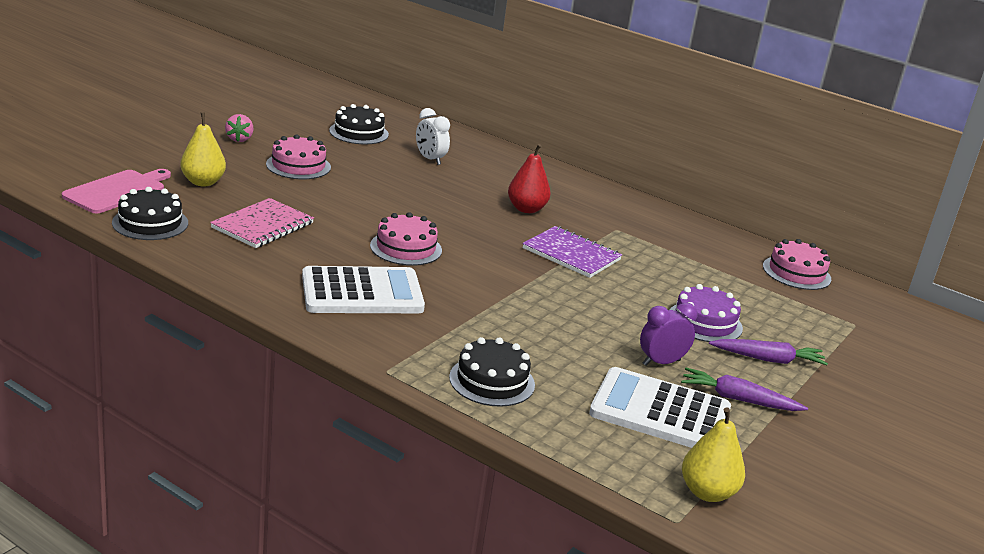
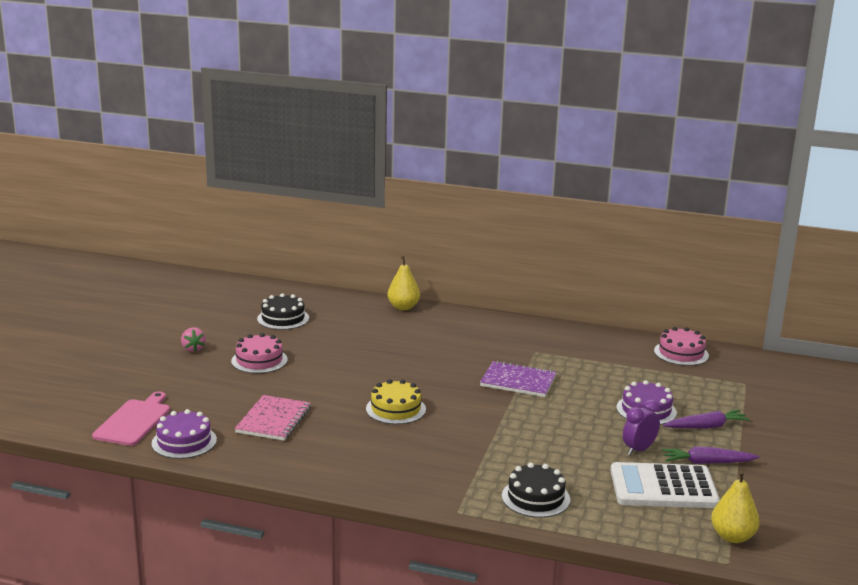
camera: 15 degrees left, 5 degrees down
(150, 223) = (184, 441): black cake -> purple cake
(203, 182) = (196, 395): yellow pear -> yellow pear (403, 307)
(362, 292) = (392, 455): white calculator -> none
(406, 248) = (395, 409): pink cake -> yellow cake
(430, 159) = (356, 328): white clock -> none
(526, 209) = (459, 352): red pear -> none

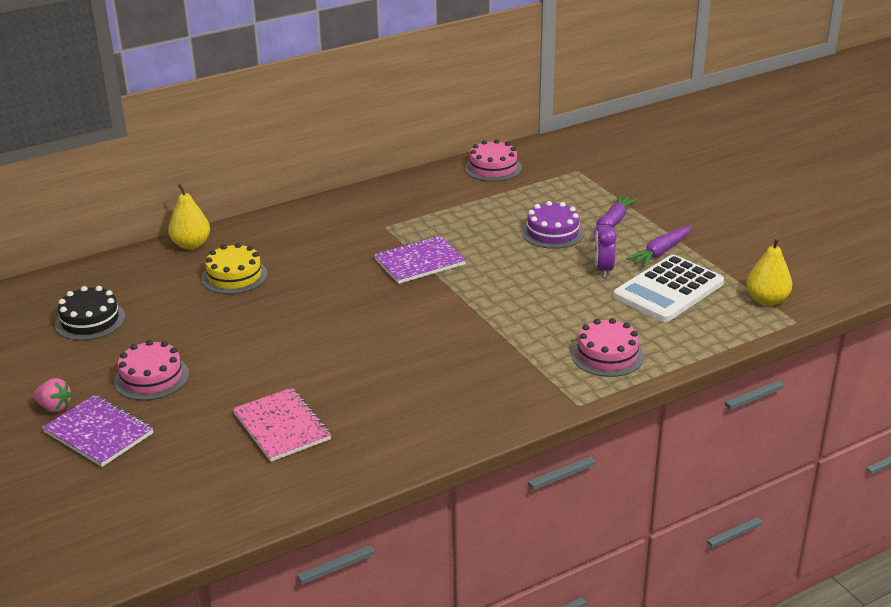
camera: 45 degrees left, 10 degrees up
(134, 421) = (144, 519): pink cutting board -> none
(184, 441) = (238, 504): purple cake -> none
(189, 371) = (99, 433): none -> purple notebook
(395, 409) = (369, 348): yellow cake -> yellow cake (234, 276)
(535, 498) = (607, 355): black cake -> pink cake

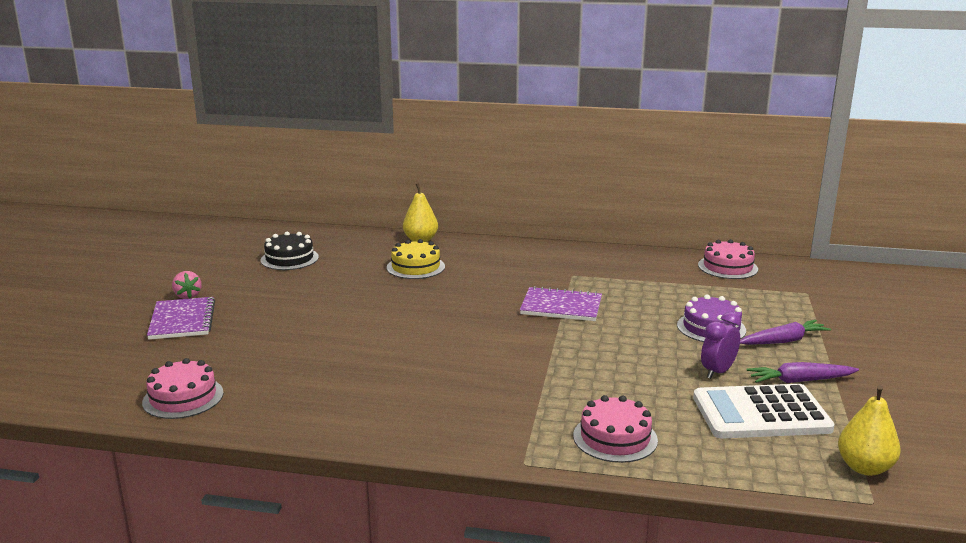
camera: 40 degrees right, 10 degrees down
(151, 377) = (265, 303): pink cake -> pink cake (183, 397)
(282, 426) = (285, 368): pink notebook -> none

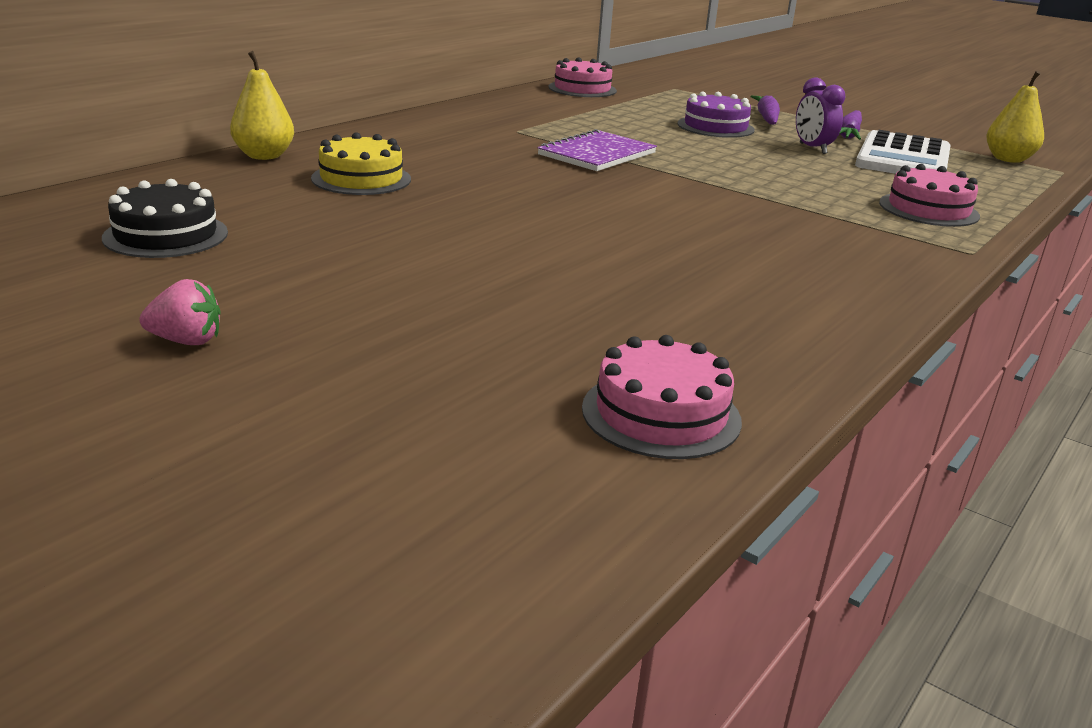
camera: 65 degrees left, 5 degrees up
(182, 320) = (307, 364): purple notebook -> none

